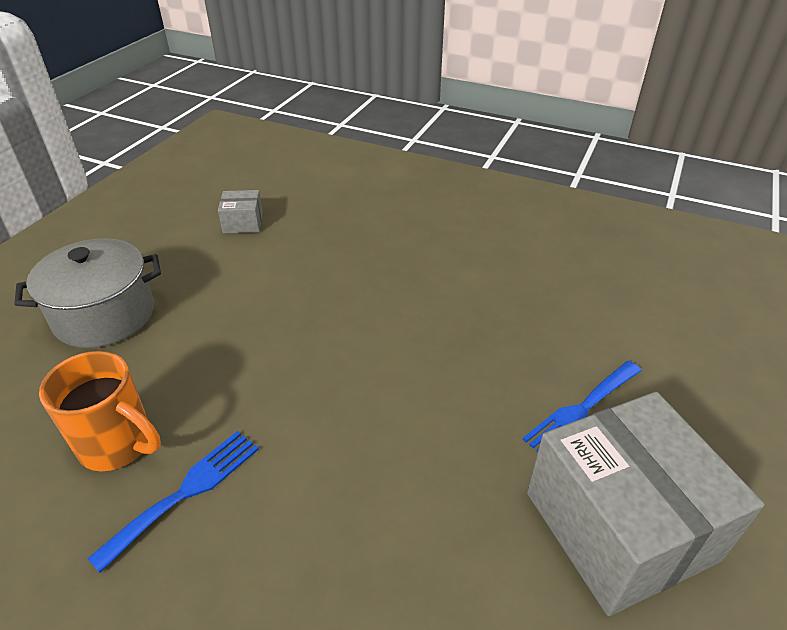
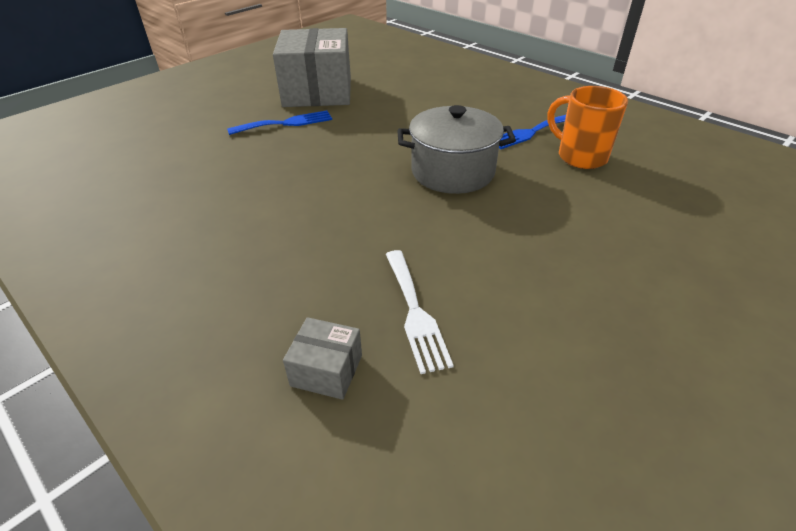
camera: 160 degrees left, 0 degrees up
(105, 315) = (636, 246): grey pot -> grey pot (453, 172)
(243, 223) = (490, 343): grey box -> grey box (326, 370)
(298, 229) = (415, 312): none -> white fork

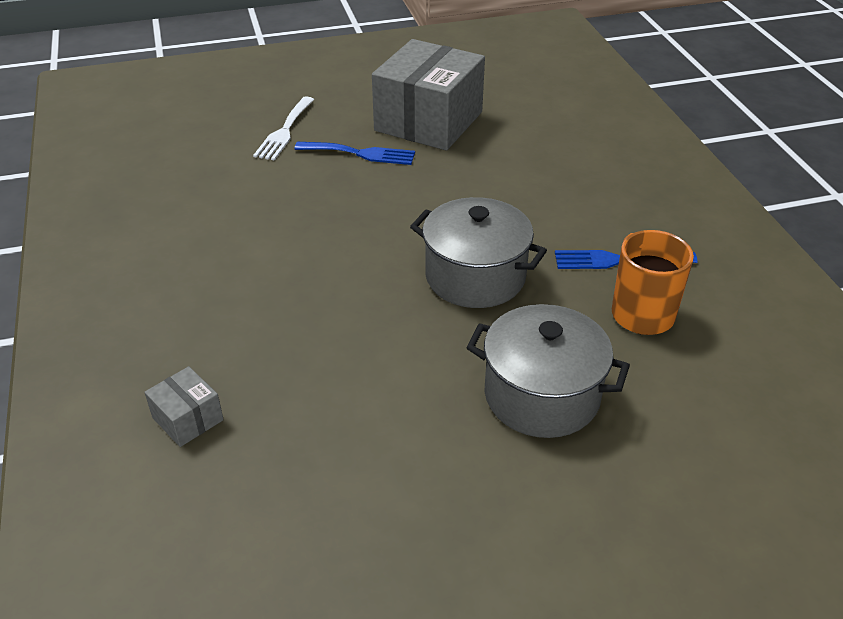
camera: 30 degrees right, 0 degrees up
(415, 312) = (298, 404): white fork -> white fork (284, 131)
(581, 228) = (541, 395): none -> grey pot

